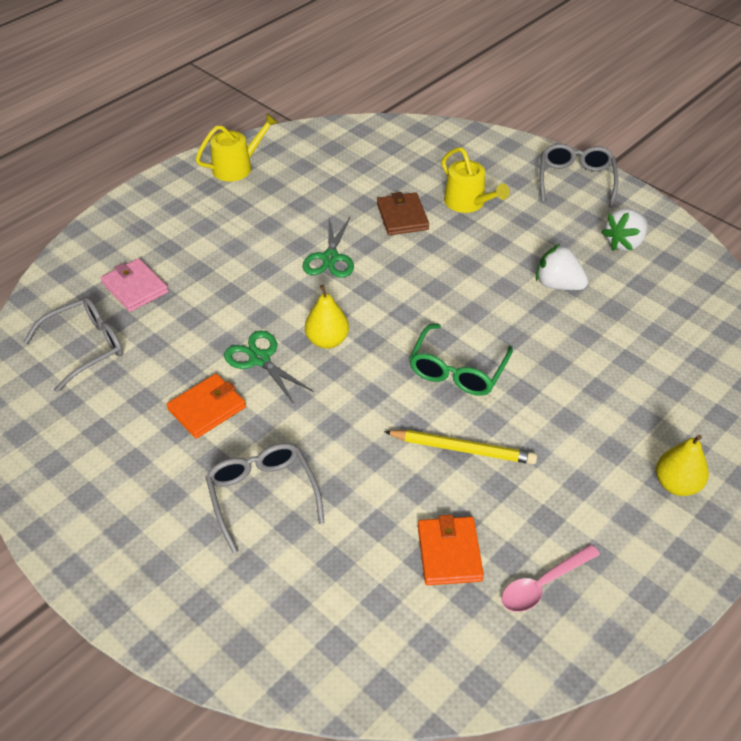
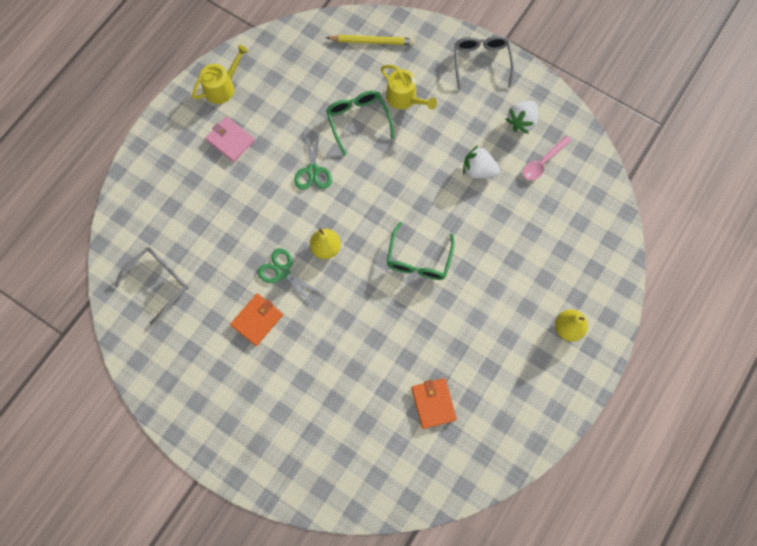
camera: 10 degrees left, 25 degrees up
(135, 288) = (178, 222): pink wallet -> pink wallet (230, 140)
(262, 495) = (309, 382): grey glasses -> none
(402, 217) = (358, 120): brown wallet -> green glasses
(463, 449) = (431, 324): yellow pencil -> yellow pencil (372, 41)
(543, 584) = (492, 415): pink spoon -> pink spoon (543, 162)

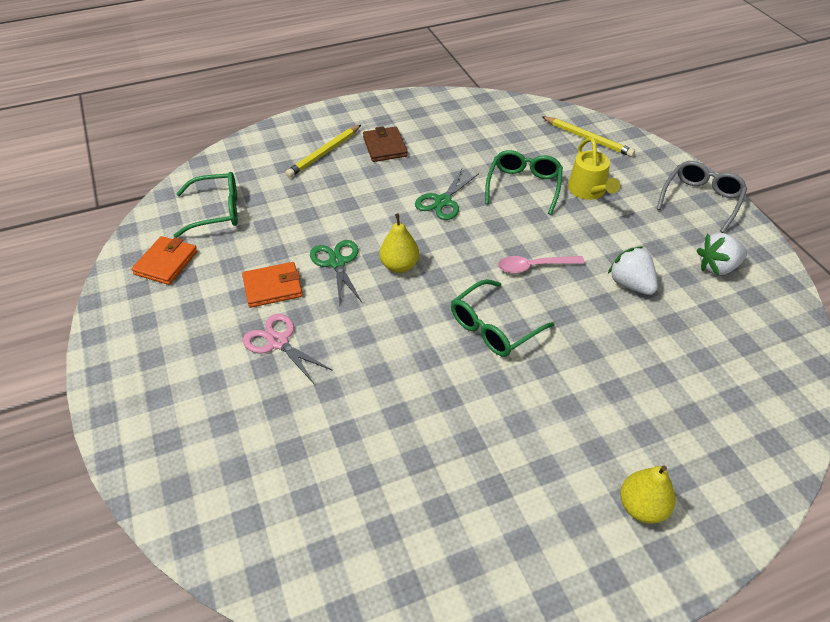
camera: 35 degrees right, 25 degrees down
(159, 282) = (217, 211): grey glasses -> green glasses
(190, 175) = (324, 153): none -> yellow pencil
(222, 87) = (413, 111): yellow watering can -> none
(230, 140) = (385, 147): pink wallet -> brown wallet
(296, 358) = (278, 342): none -> pink scissors
(433, 403) = (390, 482): orange wallet -> orange wallet (166, 263)
(543, 162) = (722, 315): pink spoon -> pink spoon (534, 266)

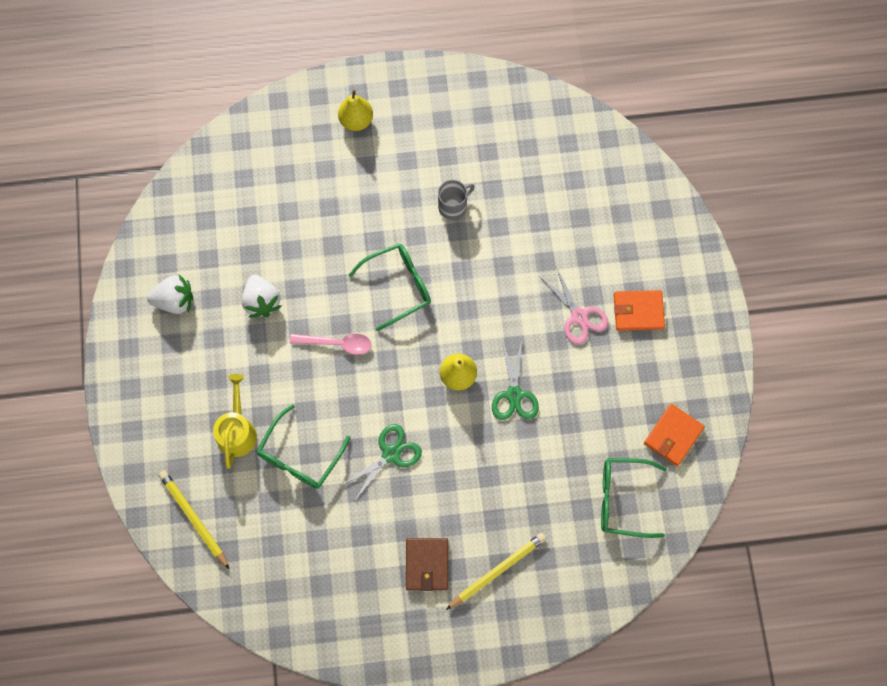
camera: 165 degrees left, 25 degrees up
(272, 287) = (577, 379): orange wallet -> orange wallet (638, 311)
(462, 425) = (453, 206): none -> grey mug
(701, 200) = (133, 388): grey glasses -> none

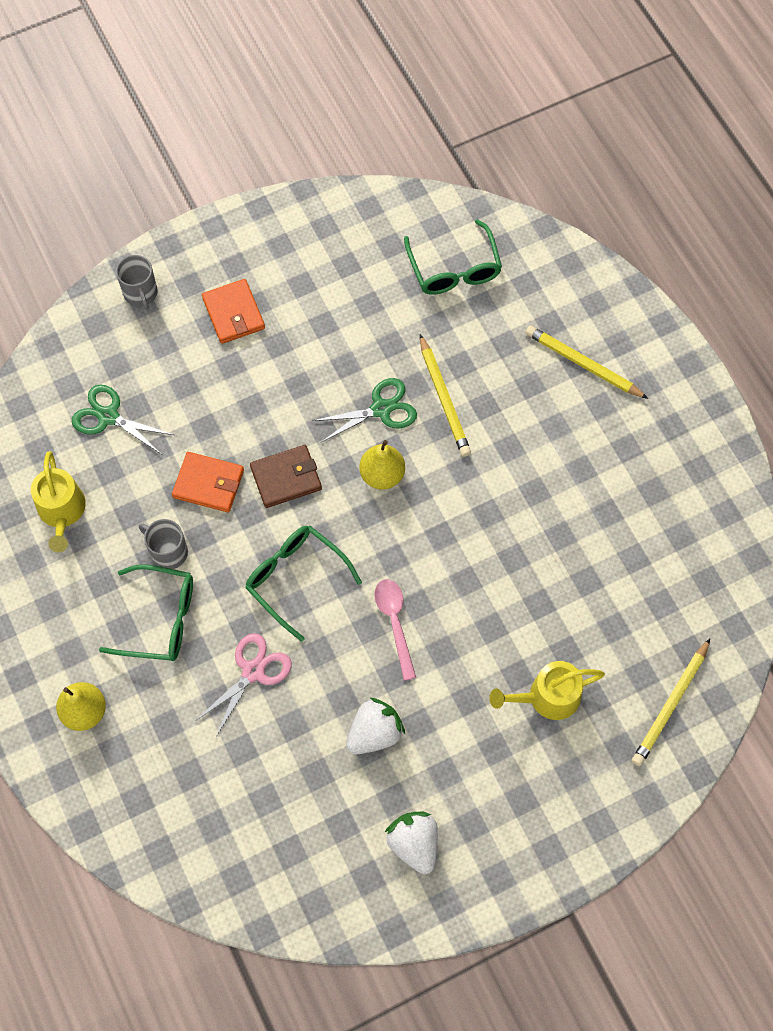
camera: 110 degrees left, 5 degrees down
(300, 456) = (547, 613): green glasses -> green glasses (160, 619)
(391, 454) = (503, 515): green scissors -> green scissors (108, 416)
(427, 564) = (608, 435): brown wallet -> brown wallet (286, 478)
(506, 446) = (444, 399): none -> yellow pencil
(512, 145) = (62, 511): none -> yellow watering can
(579, 316) = (261, 371): pink scissors -> pink scissors (253, 671)
(673, 435) = (365, 241): orange wallet -> orange wallet (208, 484)
(679, 248) = (140, 293): none -> grey mug

